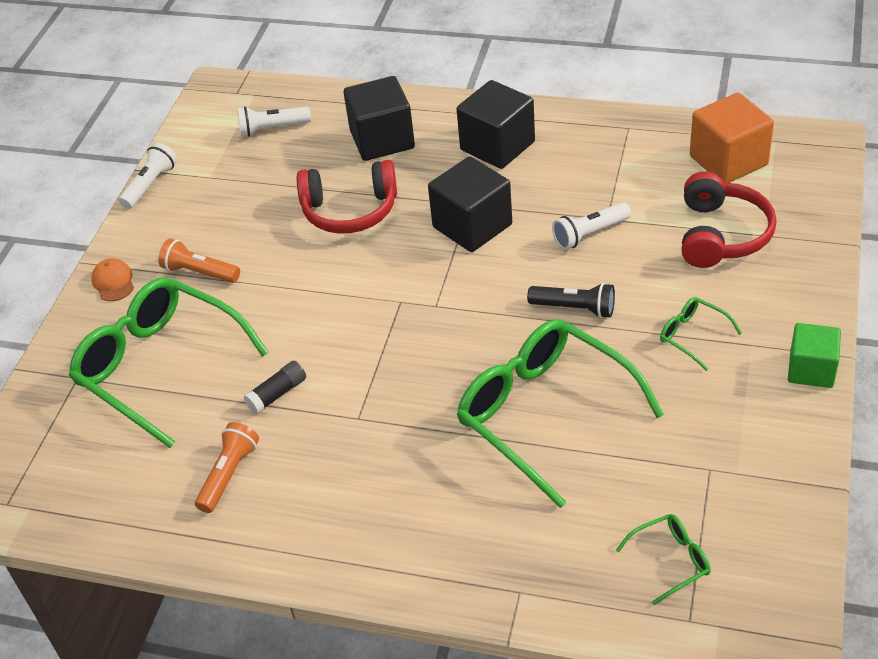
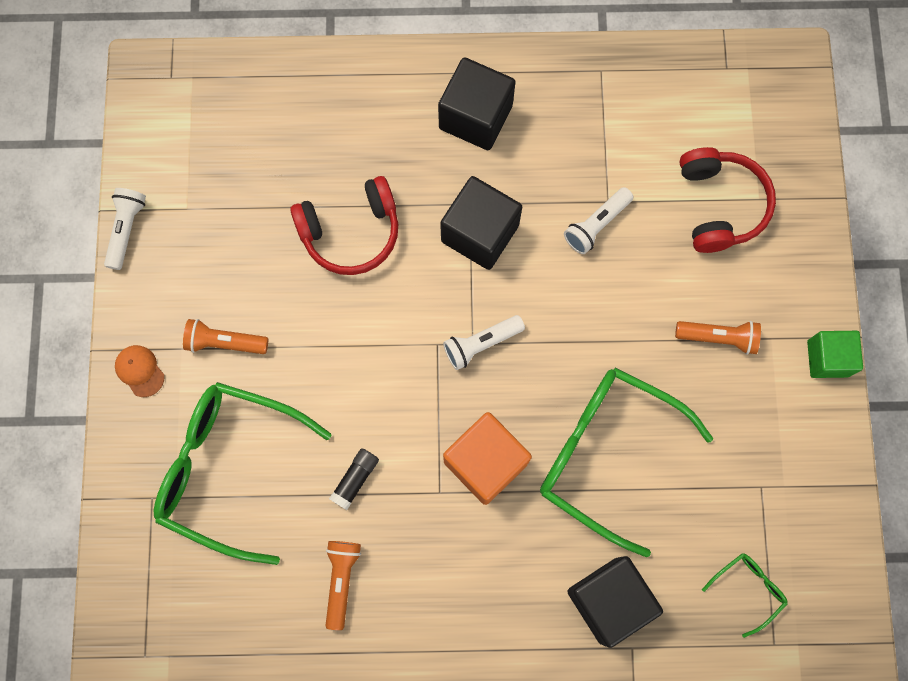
camera: 20 degrees left, 30 degrees up
(272, 128) = (230, 127): white flashlight -> white flashlight (481, 344)
(382, 140) = (353, 126): black cube -> black cube (609, 600)
(575, 308) = (604, 323): black flashlight -> none
(693, 336) = (718, 338): green glasses -> orange flashlight
(728, 161) = (708, 103): orange cube -> orange cube (485, 462)

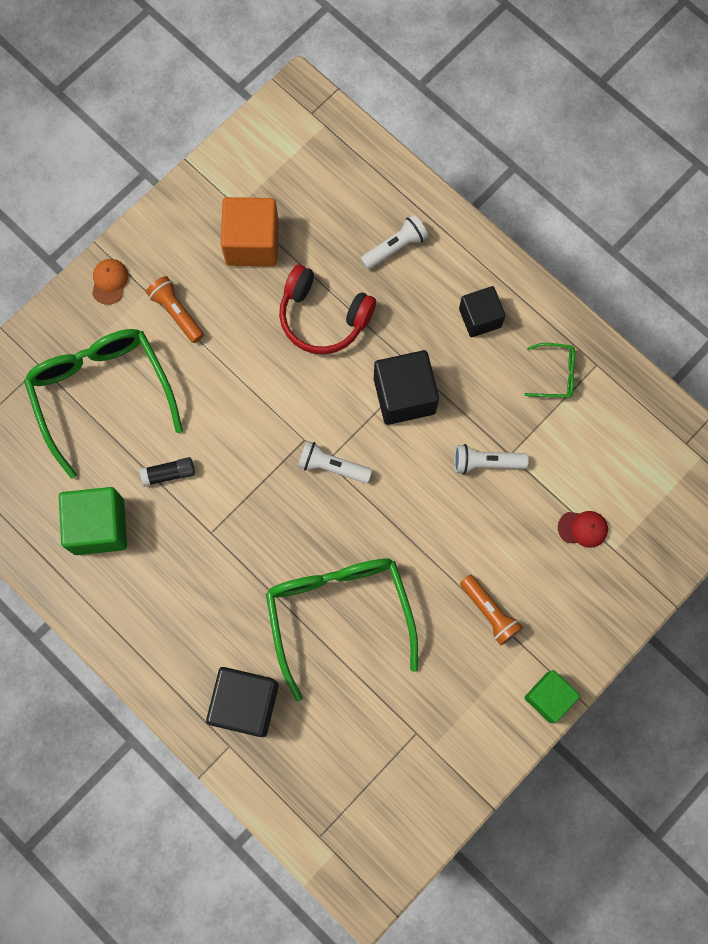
camera: 45 degrees right, 0 degrees up
(126, 230) = (188, 186): white flashlight -> white flashlight (395, 247)
(341, 580) = (99, 526): orange flashlight -> green cube
(475, 117) = (480, 318): black cube -> black cube, size x0.66
(485, 462) = (258, 542): orange cube -> orange cube (252, 243)
(719, 205) = (583, 528): red headphones -> red cap
(748, 589) = (339, 786): green glasses -> green glasses (555, 374)

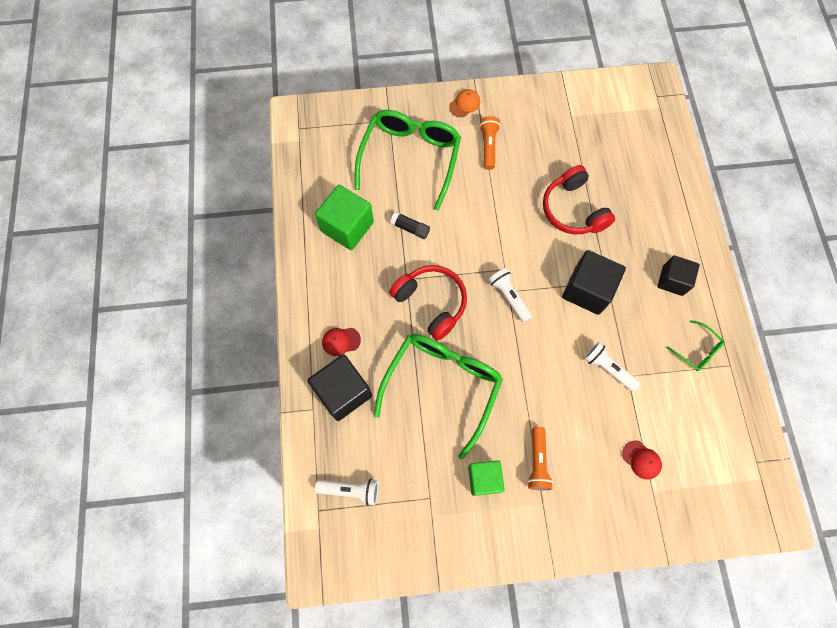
camera: 40 degrees right, 5 degrees down
(198, 654) = (341, 341): none -> red cap
(252, 243) = (563, 140): orange cube -> none
(258, 537) = (431, 303): none -> red headphones
(395, 247) = (649, 202): white flashlight -> white flashlight (350, 490)
(549, 697) = (533, 549): green cube -> green cube (484, 479)

